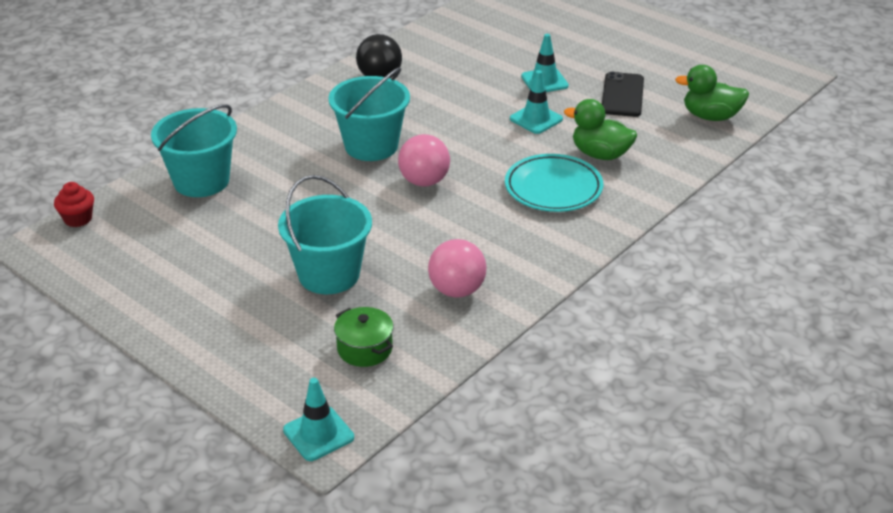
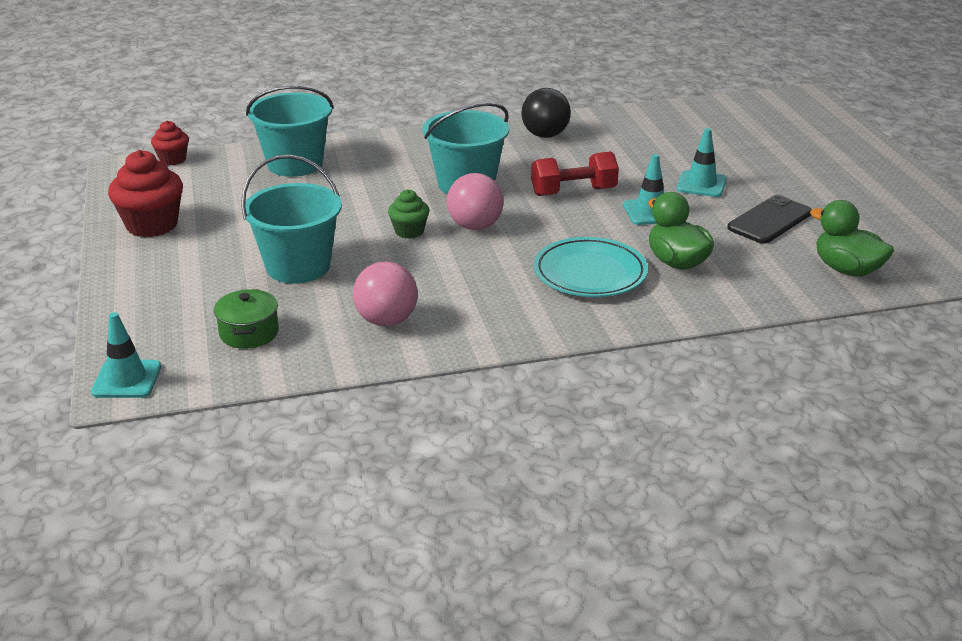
camera: 35 degrees right, 5 degrees down
(148, 290) = (152, 225): none -> red cupcake
(379, 206) = (409, 231): none -> green cupcake
(461, 122) = (573, 192): none -> red dumbbell

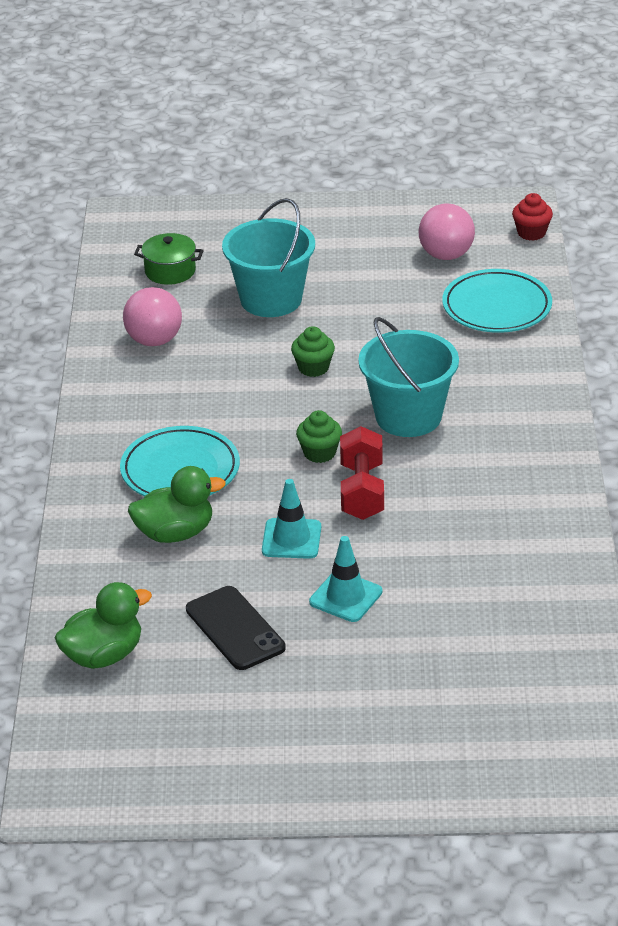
camera: 105 degrees right, 5 degrees up
(127, 379) = (132, 217): turquoise traffic cone -> none
(152, 225) = (385, 223): red cupcake -> none
(295, 164) = (497, 307): turquoise bucket -> turquoise plate
(475, 226) = (307, 410): pink ball -> pink ball (446, 255)
(533, 214) = (319, 453): none -> green cupcake
(545, 135) = (525, 495): black ball -> none

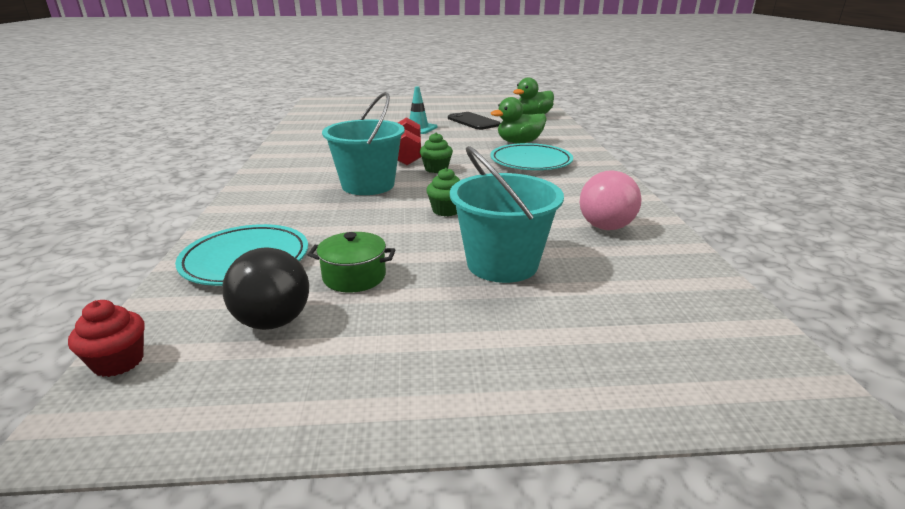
camera: 175 degrees right, 10 degrees down
(170, 271) = (643, 294): green pot -> green pot (354, 277)
(291, 539) = (450, 141): turquoise traffic cone -> none
(446, 255) = (273, 321): pink ball -> black ball

